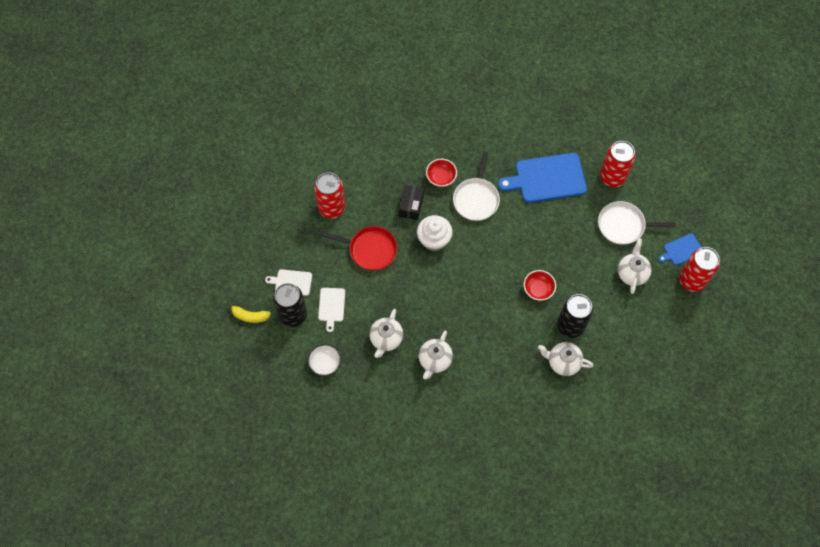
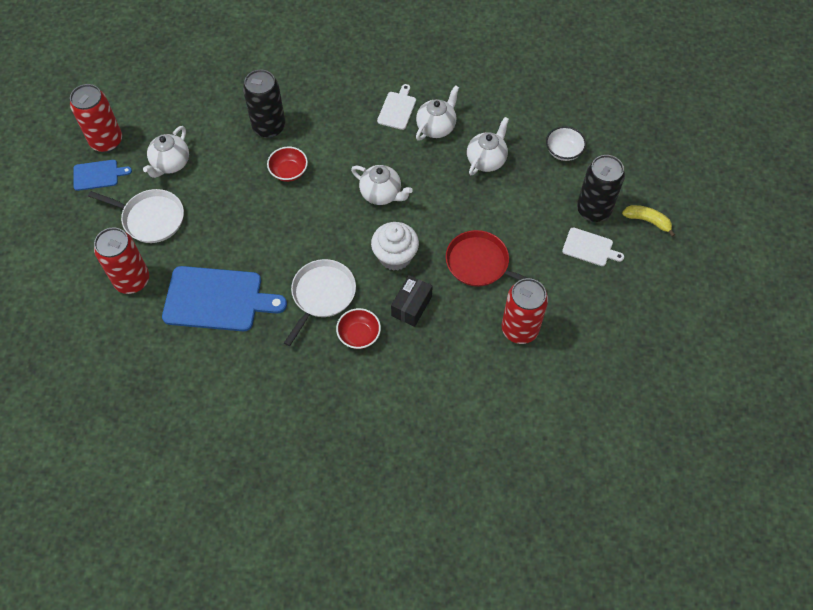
camera: 165 degrees left, 5 degrees down
(331, 306) = (544, 209): white cutting board -> white cutting board (397, 109)
(563, 362) = (294, 95): white teapot -> white teapot (381, 194)

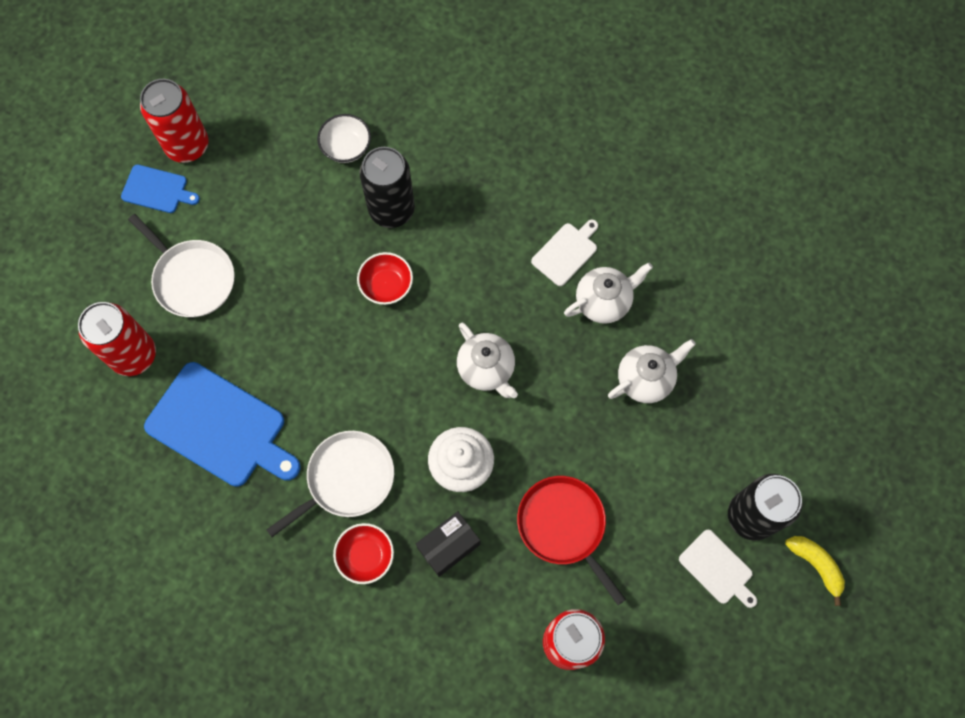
camera: 25 degrees right, 10 degrees up
(171, 164) = (249, 211): white teapot -> none
(563, 151) = (755, 411): white bowl -> white bowl (346, 147)

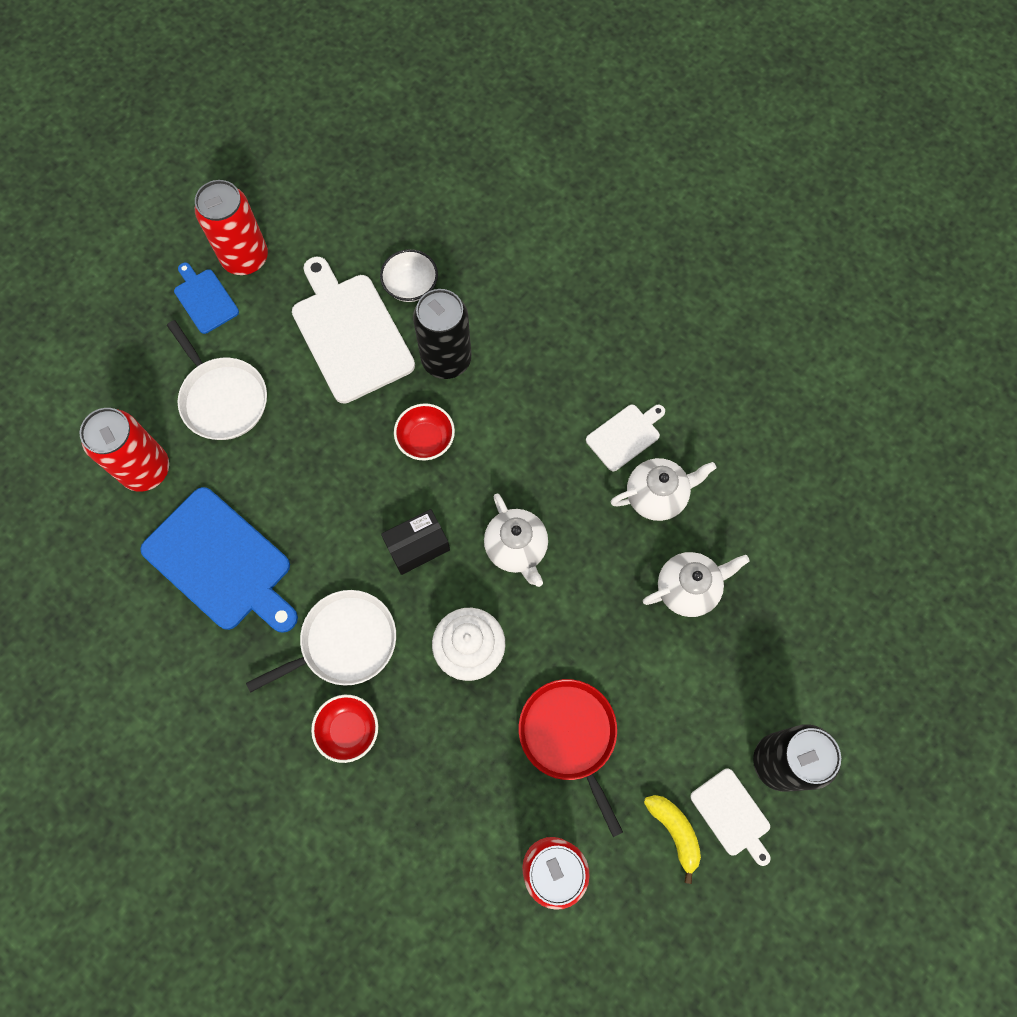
camera: 10 degrees right, 0 degrees up
(157, 190) = (205, 299): blue cutting board -> blue cutting board turned 150 degrees counterclockwise
(299, 200) = (350, 333): none -> white cutting board
(448, 546) = (440, 735): black box -> black box (417, 546)
(816, 565) = (843, 831): yellow banana -> yellow banana (674, 832)

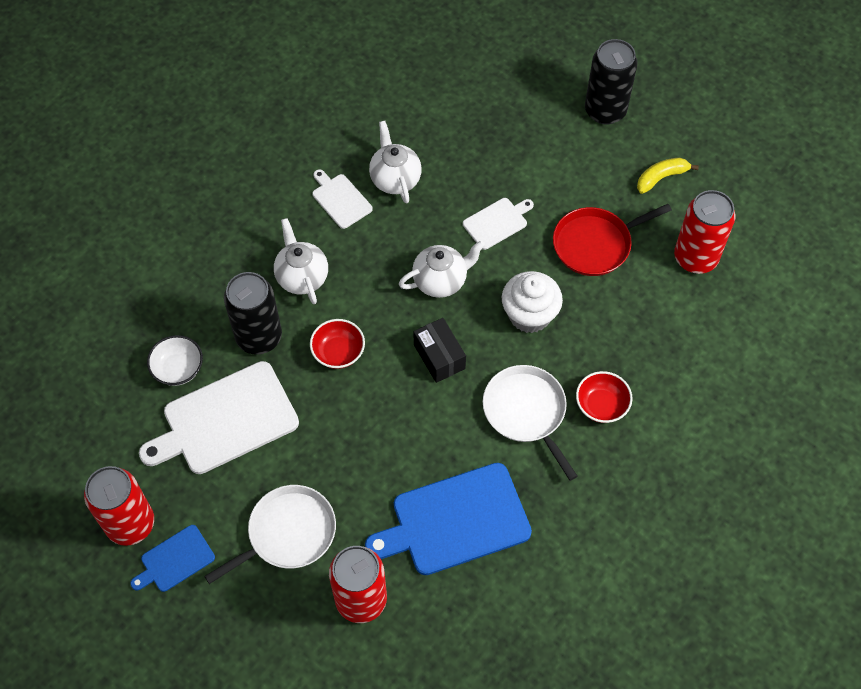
camera: 90 degrees left, 10 degrees down
(221, 562) = (455, 521): blue cutting board -> blue cutting board turned 150 degrees counterclockwise
(688, 589) = (474, 161): white teapot -> white teapot (302, 277)
(732, 815) = (646, 142): white cutting board -> white cutting board (497, 222)

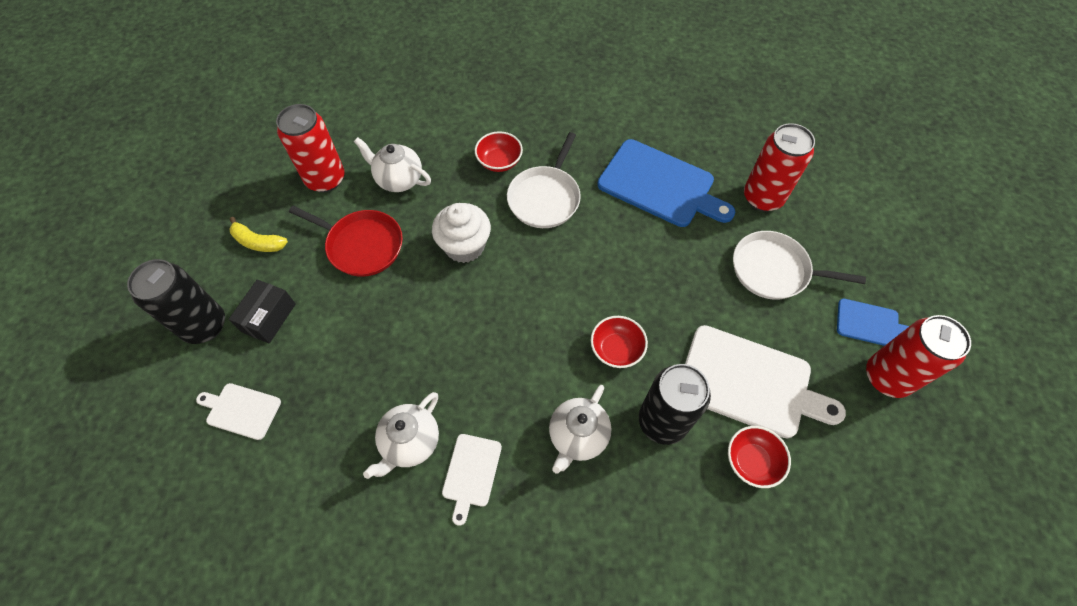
camera: 130 degrees left, 0 degrees up
(178, 369) = (752, 461): white bowl -> red bowl
(439, 357) = (553, 278): black box -> black box (269, 318)
(441, 281) = (486, 326): white teapot -> white teapot (399, 179)
(497, 222) = (394, 326): white cutting board -> white cutting board (241, 410)

